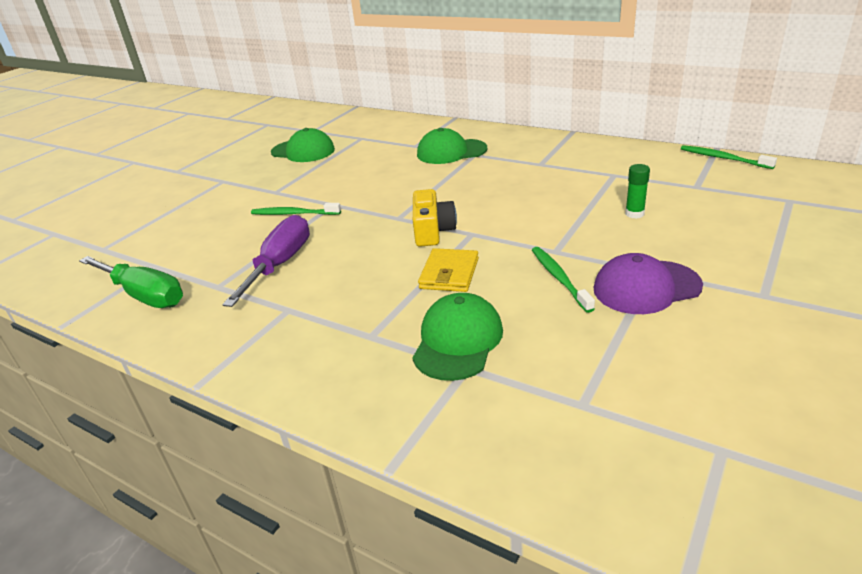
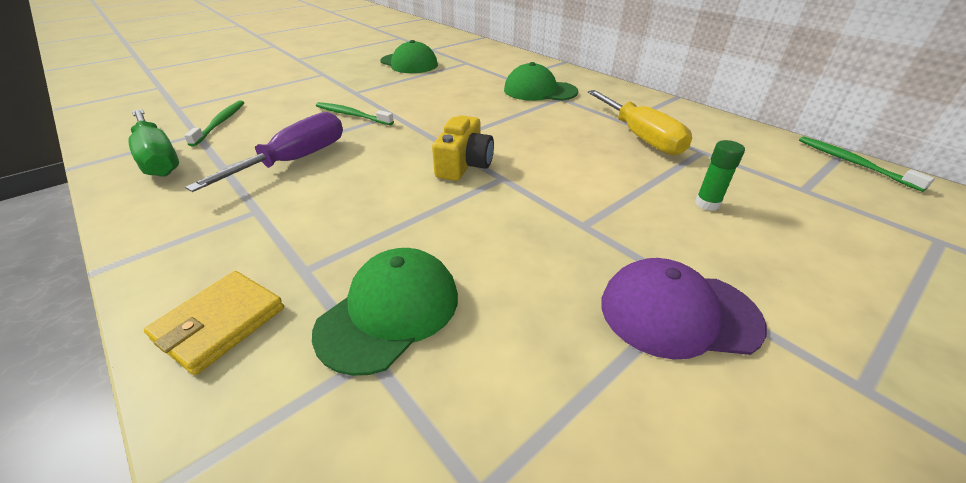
camera: 15 degrees right, 5 degrees up
(449, 273) = (445, 218): yellow wallet -> yellow wallet (220, 323)
(559, 278) = (567, 262): green toothbrush -> green toothbrush (221, 123)
(561, 174) = (640, 137): none -> yellow screwdriver

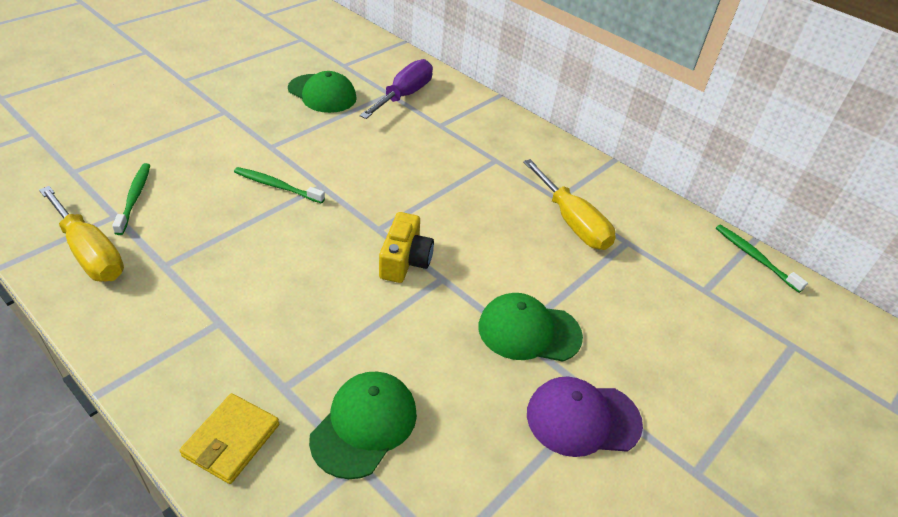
camera: 10 degrees left, 5 degrees up
(158, 158) = (90, 253): green screwdriver -> yellow screwdriver
(295, 160) = (236, 255): purple screwdriver -> purple screwdriver (404, 95)
(539, 91) = (473, 148): green cap -> green cap (529, 331)
(707, 204) = (621, 308): green glue stick -> none

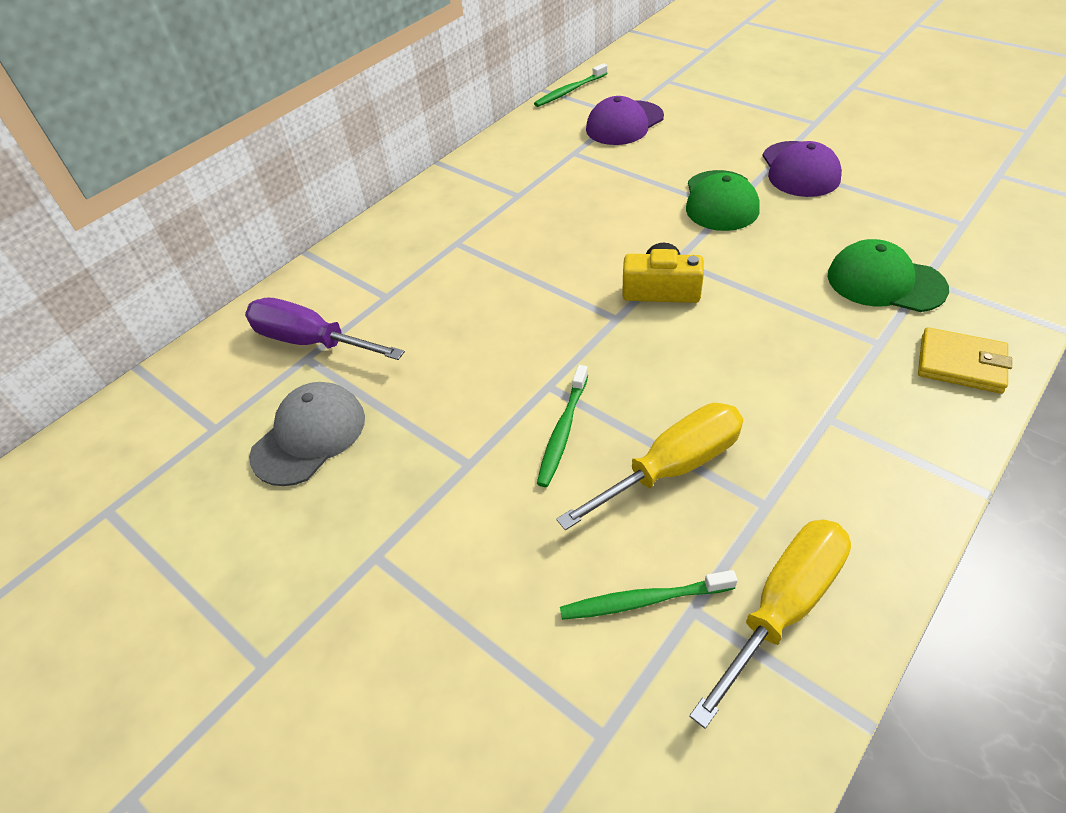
camera: 85 degrees left, 5 degrees up
(322, 94) = (309, 436): green cap -> grey cap
(572, 222) = (555, 184): yellow screwdriver -> yellow screwdriver (672, 468)
(685, 288) = (624, 123): none -> purple cap

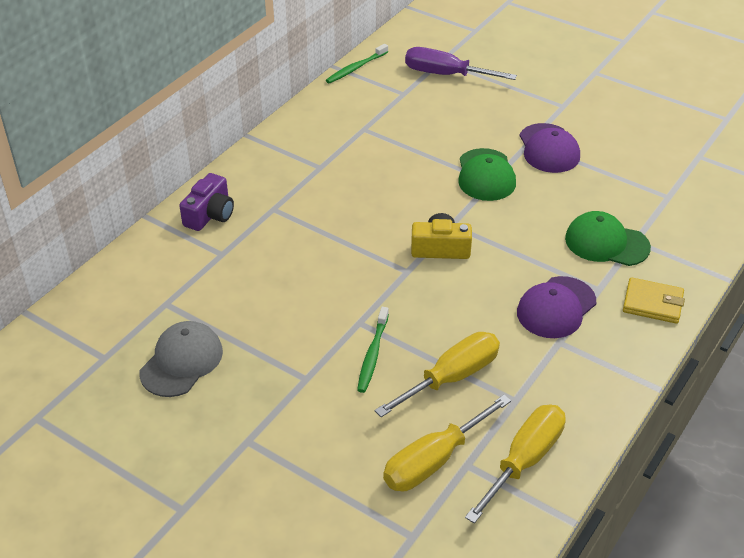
camera: 10 degrees left, 5 degrees down
(311, 341) = (167, 290): purple screwdriver -> purple screwdriver (445, 74)
(380, 250) = (210, 214): none -> purple camera
(624, 123) = (405, 102): purple cap -> purple cap (556, 308)
(642, 600) = (433, 460): green toothbrush -> yellow screwdriver

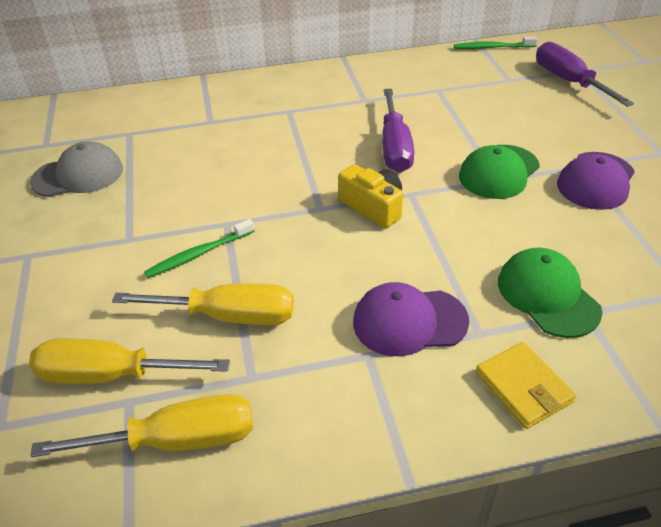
camera: 45 degrees right, 0 degrees up
(210, 214) = (241, 93): purple camera -> none
(395, 195) = (394, 147): none -> purple screwdriver

